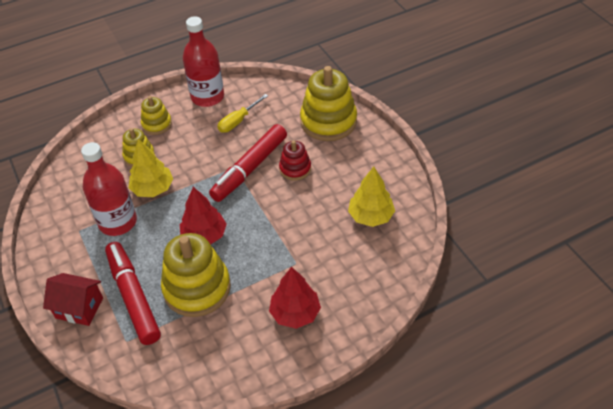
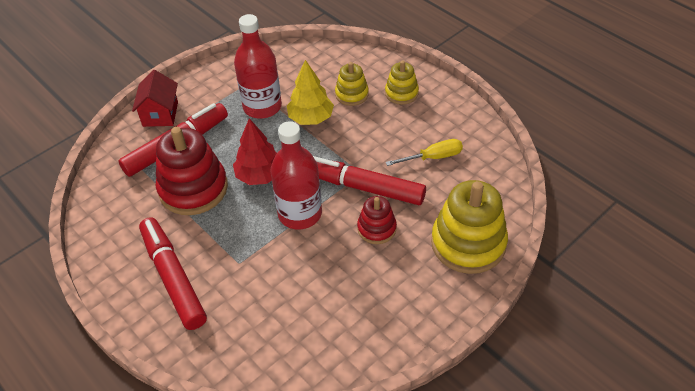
camera: 75 degrees right, 0 degrees up
(197, 288) = (193, 189): yellow stacking toy -> red stacking toy
(207, 97) = (461, 120): red bottle -> red bottle (300, 214)
(238, 121) = (433, 157): yellow screwdriver -> yellow screwdriver turned 135 degrees clockwise
(295, 313) = (173, 278): red tree -> red marker
(370, 216) = (323, 322): yellow tree -> none

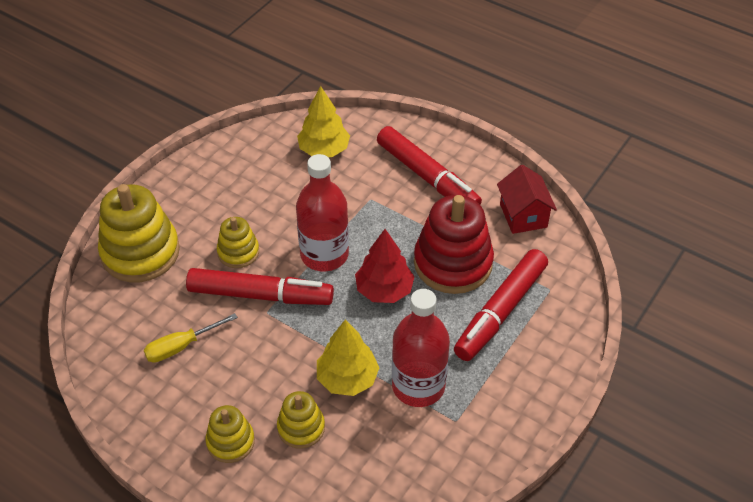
camera: 165 degrees right, 0 degrees up
(160, 114) = (547, 352): red house -> red house (523, 215)
(265, 332) = (324, 150): none -> yellow tree
(376, 228) = (238, 252): red stacking toy -> yellow stacking toy

